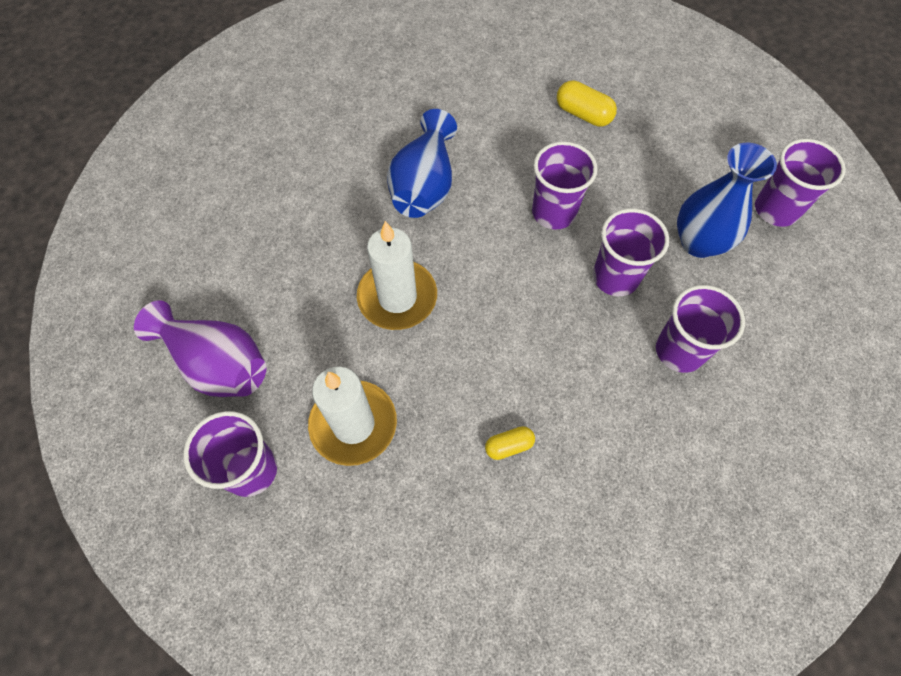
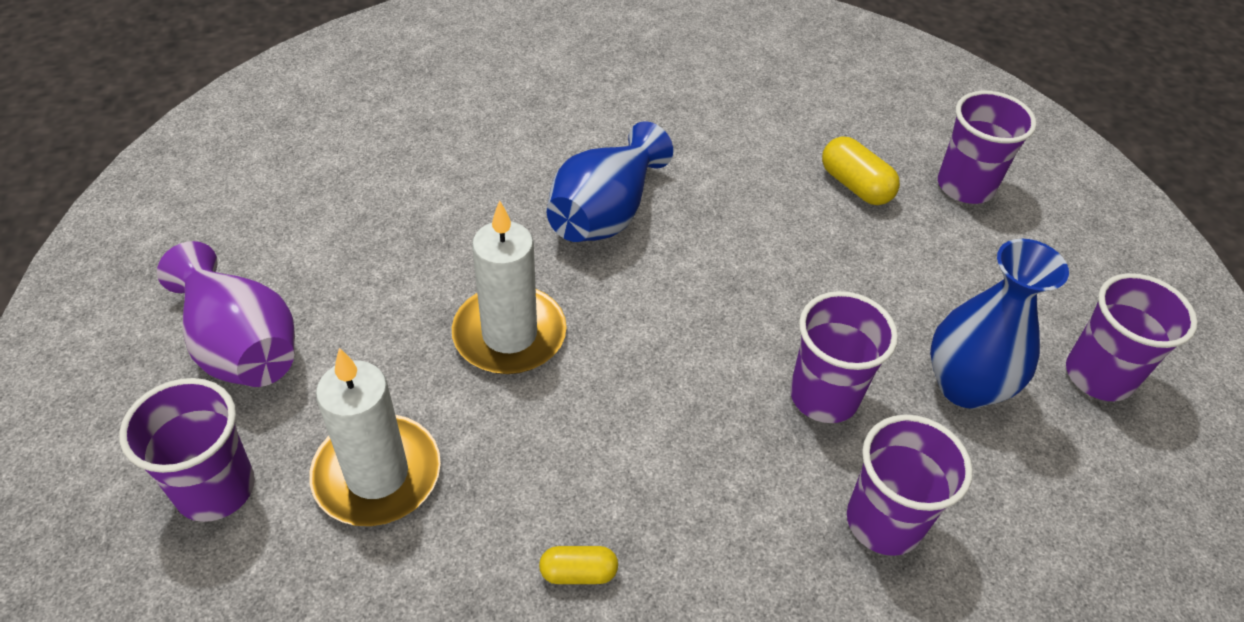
camera: 15 degrees right, 15 degrees down
(553, 212) = (767, 291): purple cup -> purple cup (965, 186)

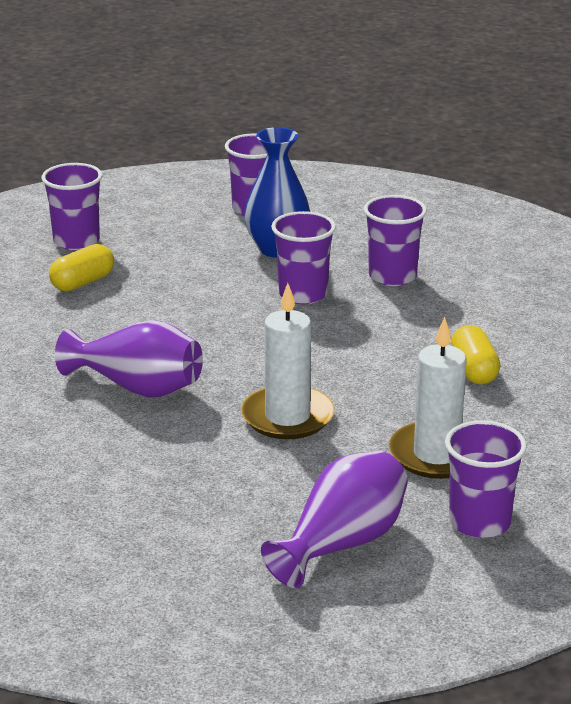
camera: 95 degrees left, 20 degrees down
(578, 572) = (474, 370): yellow capsule -> yellow capsule, size x1.58
(605, 213) = (137, 387): blue vase -> purple vase

